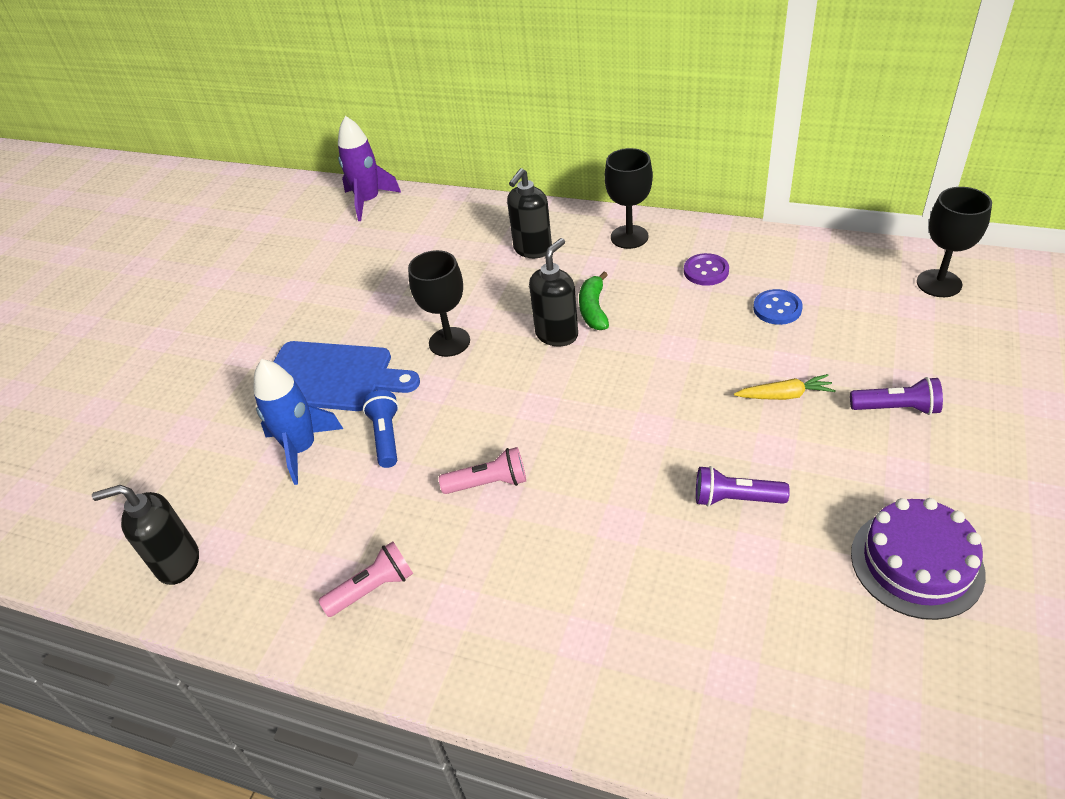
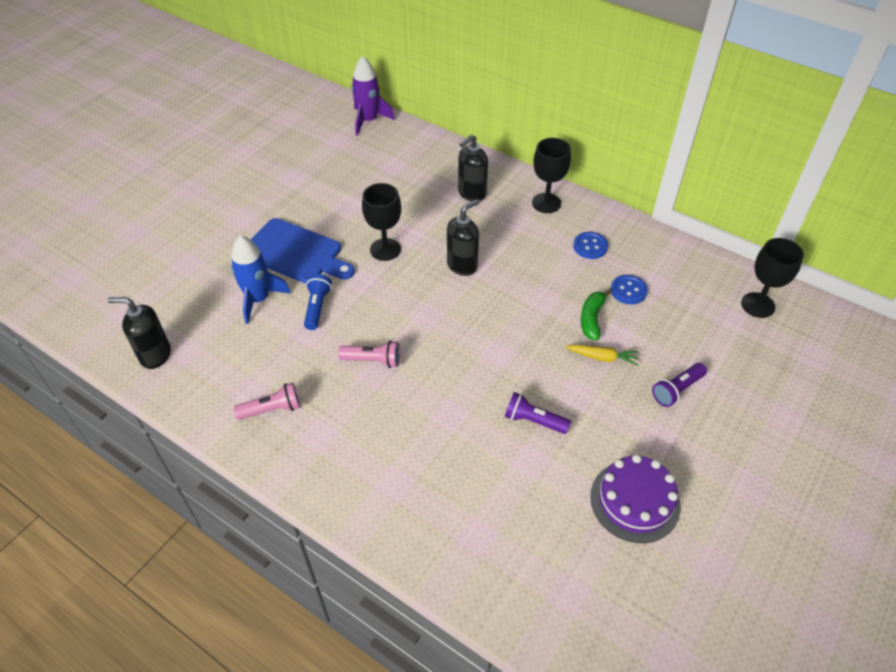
camera: 10 degrees right, 5 degrees up
(593, 309) = (496, 253): green banana -> green banana (592, 318)
(706, 271) = (590, 246): purple button -> blue button
(896, 408) = (677, 390): purple flashlight -> purple flashlight turned 120 degrees clockwise

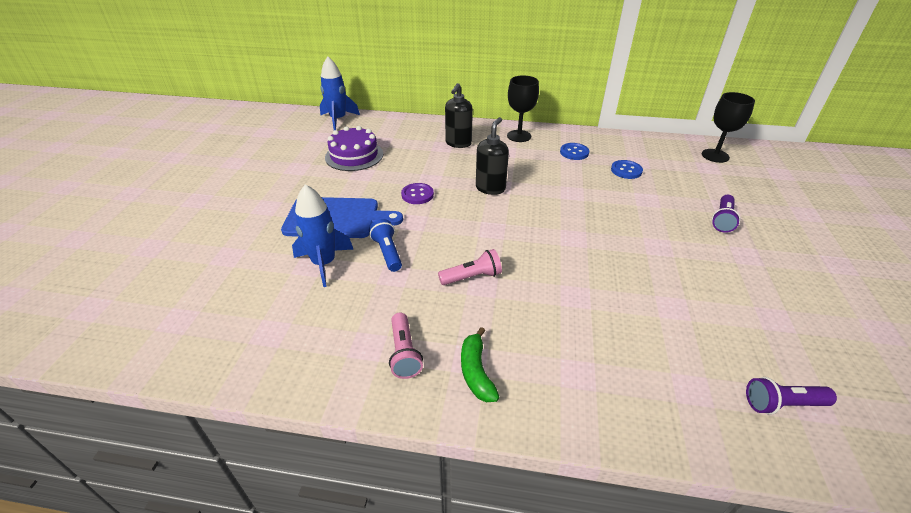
camera: 25 degrees left, 10 degrees down
(155, 355) = (236, 348): black soap dispenser -> none
(272, 409) = (404, 353): pink flashlight -> pink flashlight turned 120 degrees clockwise
(368, 121) = (338, 120): purple rocket -> blue rocket
(385, 249) = (417, 195): black goblet -> purple button
(533, 421) = (646, 276): purple flashlight -> purple flashlight (782, 404)
(592, 318) = (619, 194): green banana -> green banana (476, 371)
(602, 357) = (651, 216): yellow carrot -> none
(635, 501) = (778, 306): purple cake -> purple cake (354, 155)

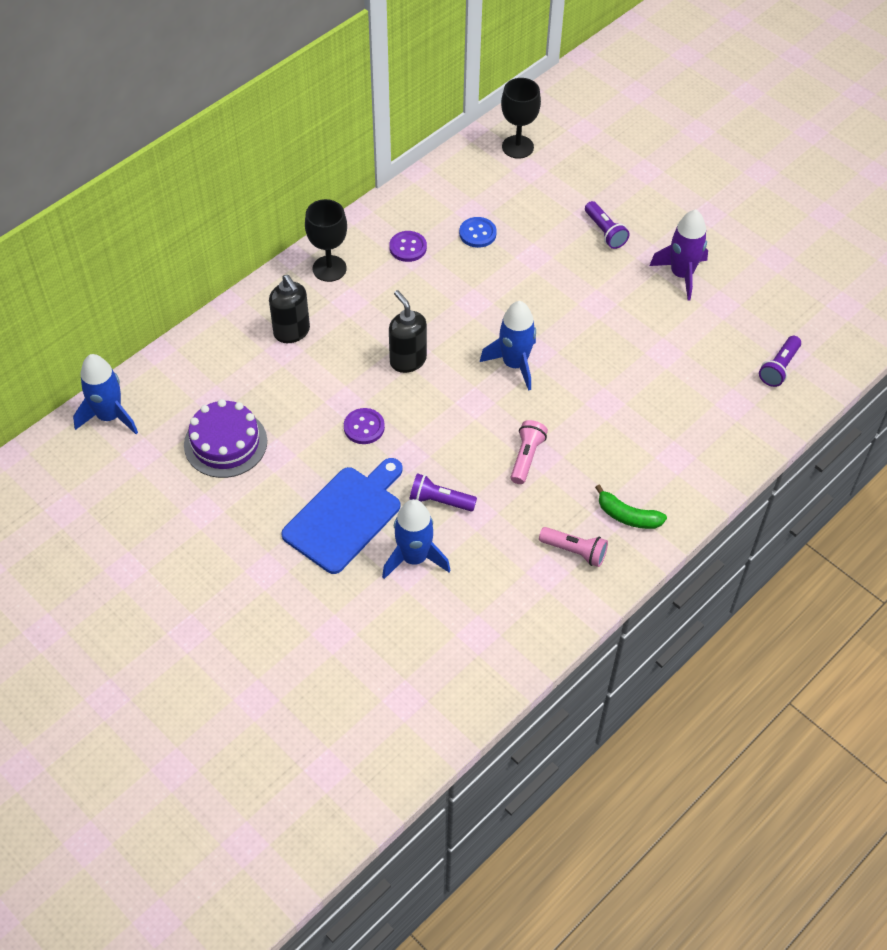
camera: 55 degrees left, 15 degrees up
(387, 252) = (440, 501): blue flashlight -> purple flashlight
(547, 232) = (514, 364): none -> blue rocket
(574, 152) = (408, 247): blue button -> purple button
(759, 278) = (681, 274): none -> purple rocket

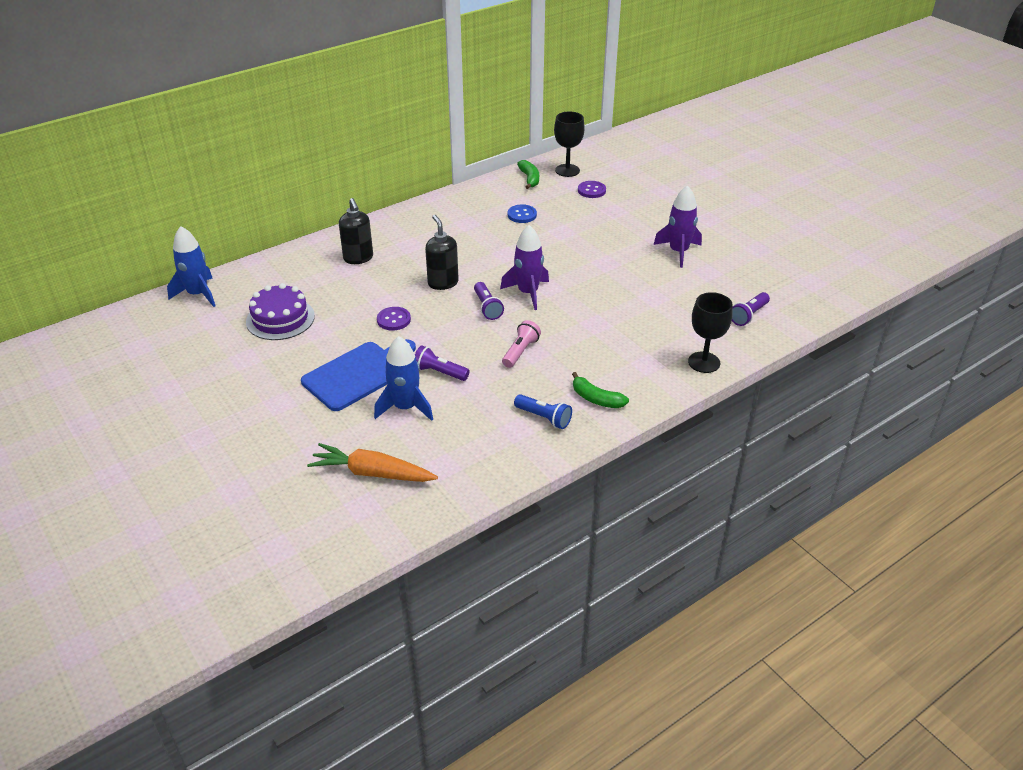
camera: 10 degrees right, 15 degrees down
(329, 268) = (401, 225): black goblet -> black goblet (704, 362)
(402, 655) = (372, 473): none -> orange carrot
(408, 247) = (465, 218): purple button -> purple button (591, 190)
(473, 167) = (529, 179): none -> green banana
(514, 364) = (528, 293): blue rocket -> purple rocket
(574, 551) = (544, 418): pink flashlight -> blue flashlight
(605, 232) = (622, 222): purple flashlight -> purple flashlight (487, 307)

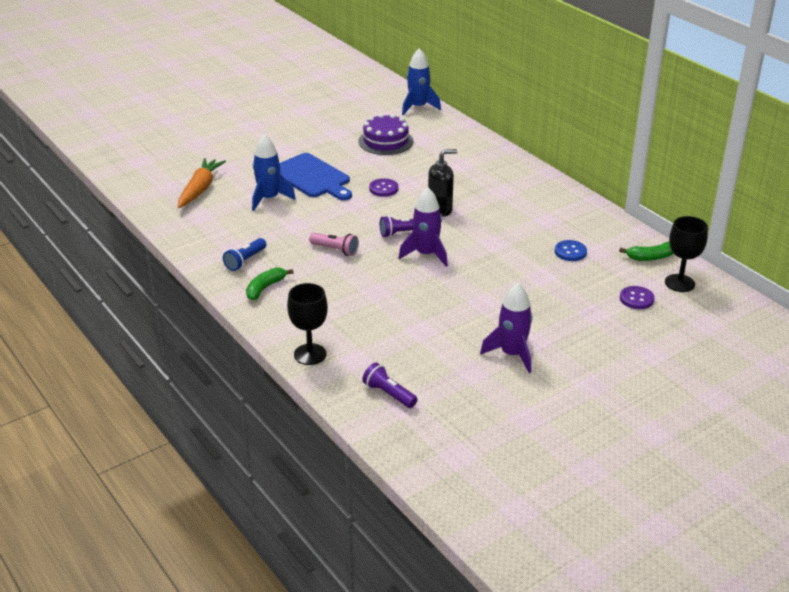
camera: 90 degrees right, 5 degrees down
(358, 258) = (476, 168): black soap dispenser -> none
(439, 372) = (310, 212): purple flashlight -> none

